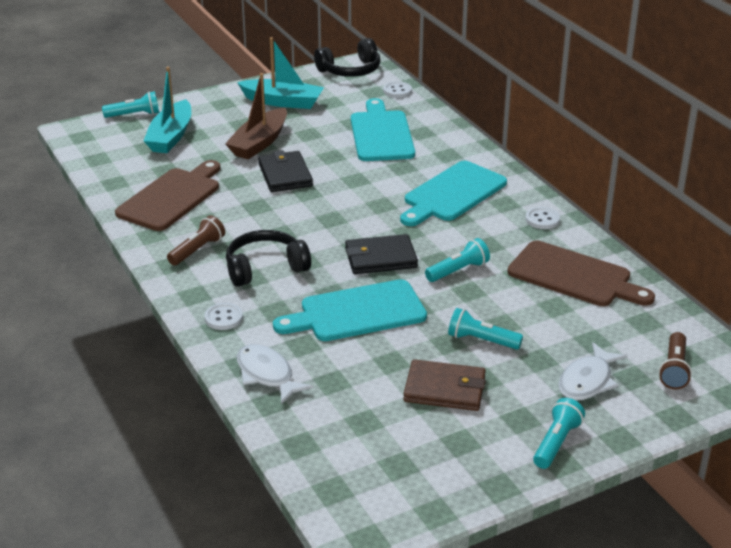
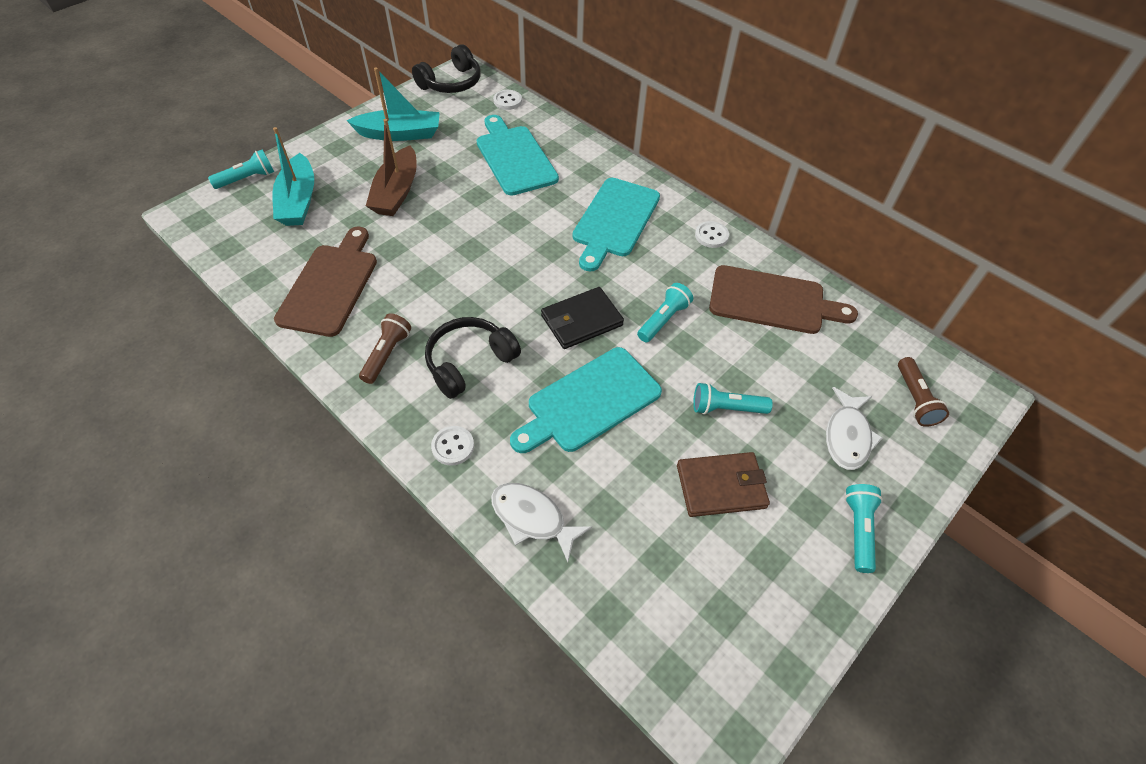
camera: 20 degrees left, 20 degrees up
(285, 175) = (440, 229): black wallet -> none

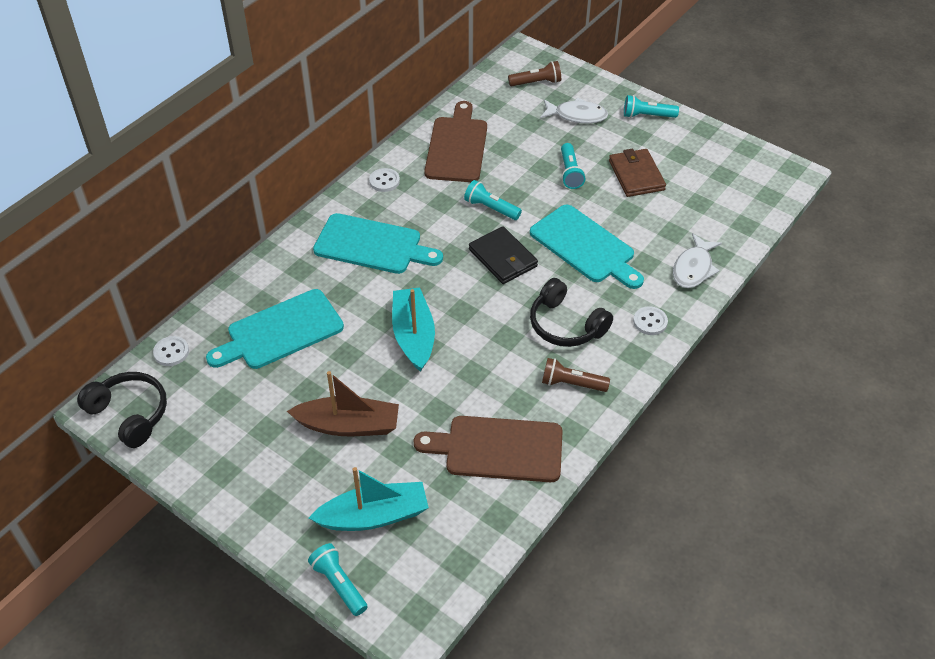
camera: 95 degrees left, 5 degrees down
(400, 134) = (240, 445): turquoise boat -> turquoise boat (413, 335)

